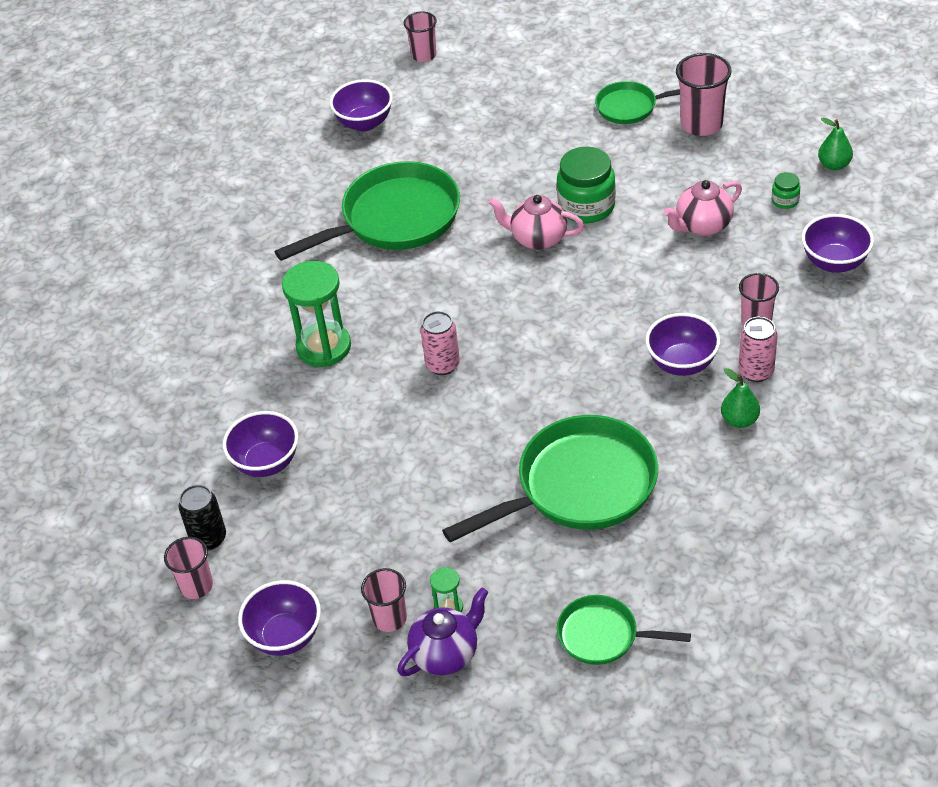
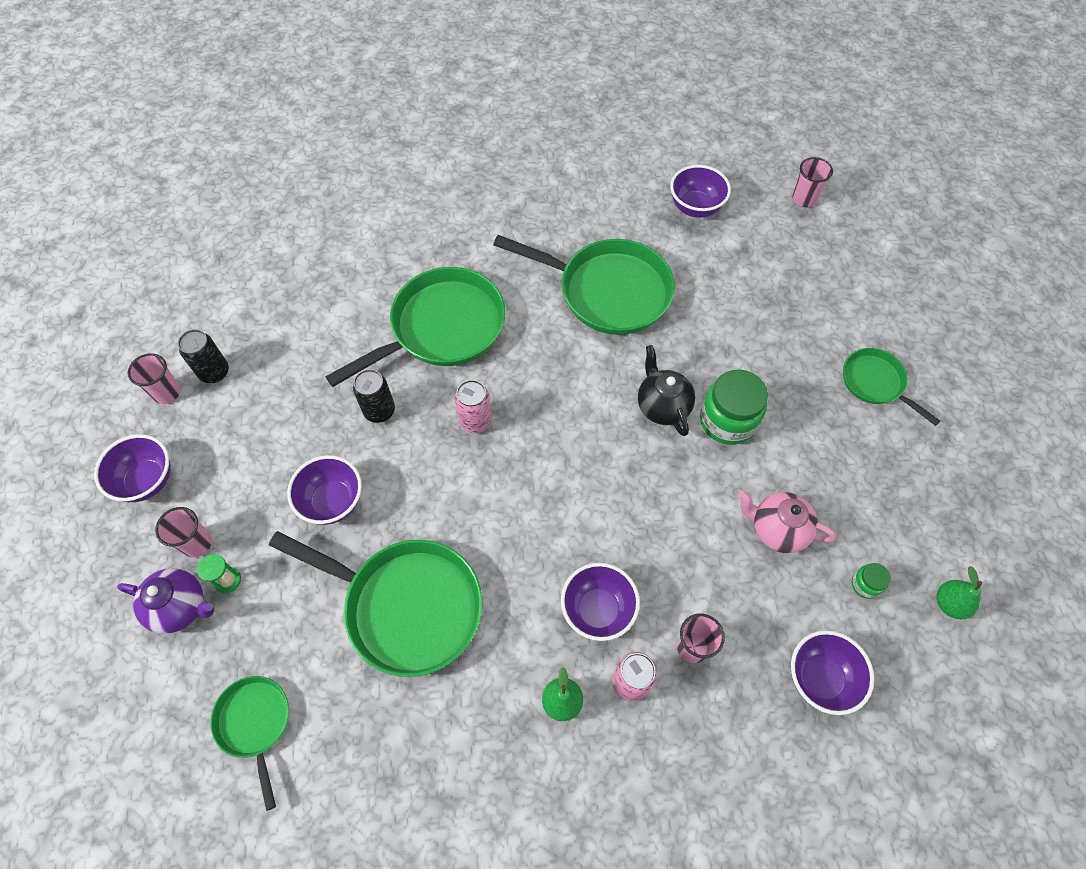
camera: 50 degrees right, 15 degrees up
(266, 463) = (305, 363): purple bowl -> purple bowl (332, 502)
(324, 347) = (442, 328): green hourglass -> green pan
(370, 428) = (379, 411): none -> black can
(538, 239) = (662, 406): pink teapot -> black teapot
(701, 124) = (904, 453): pink cup -> none

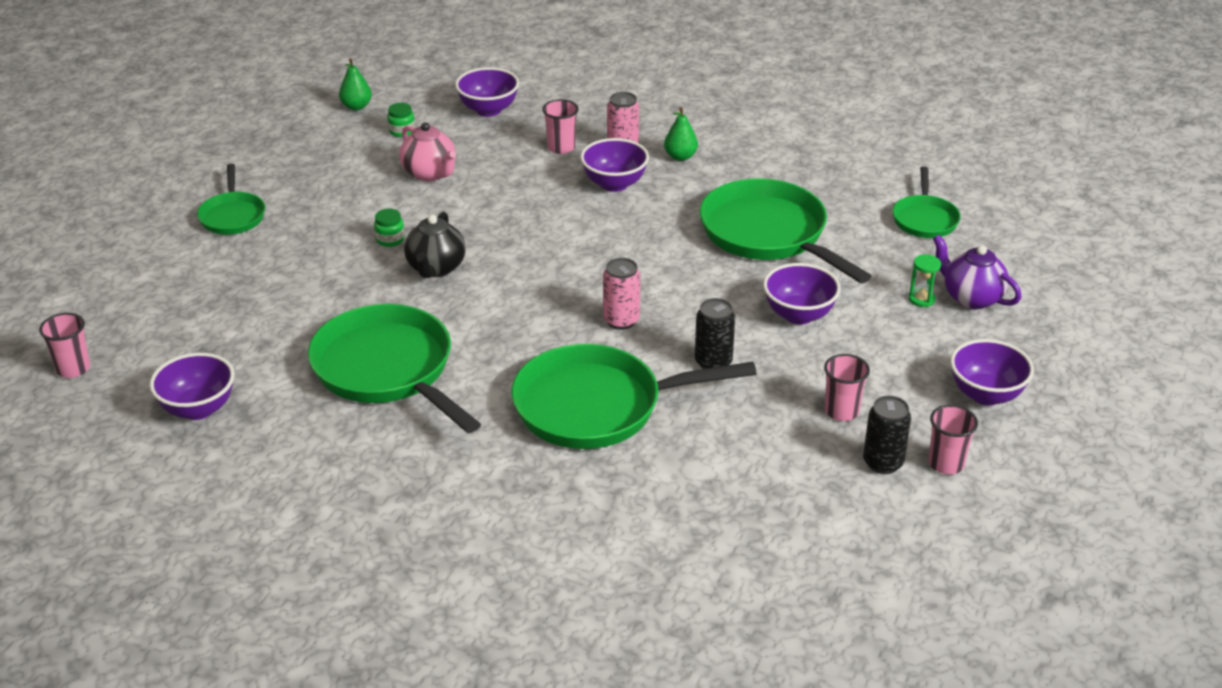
camera: 150 degrees left, 25 degrees down
(197, 543) = (944, 332): pink cup -> pink cup (841, 411)
(727, 421) = (390, 239): green jar -> green jar, size x0.48

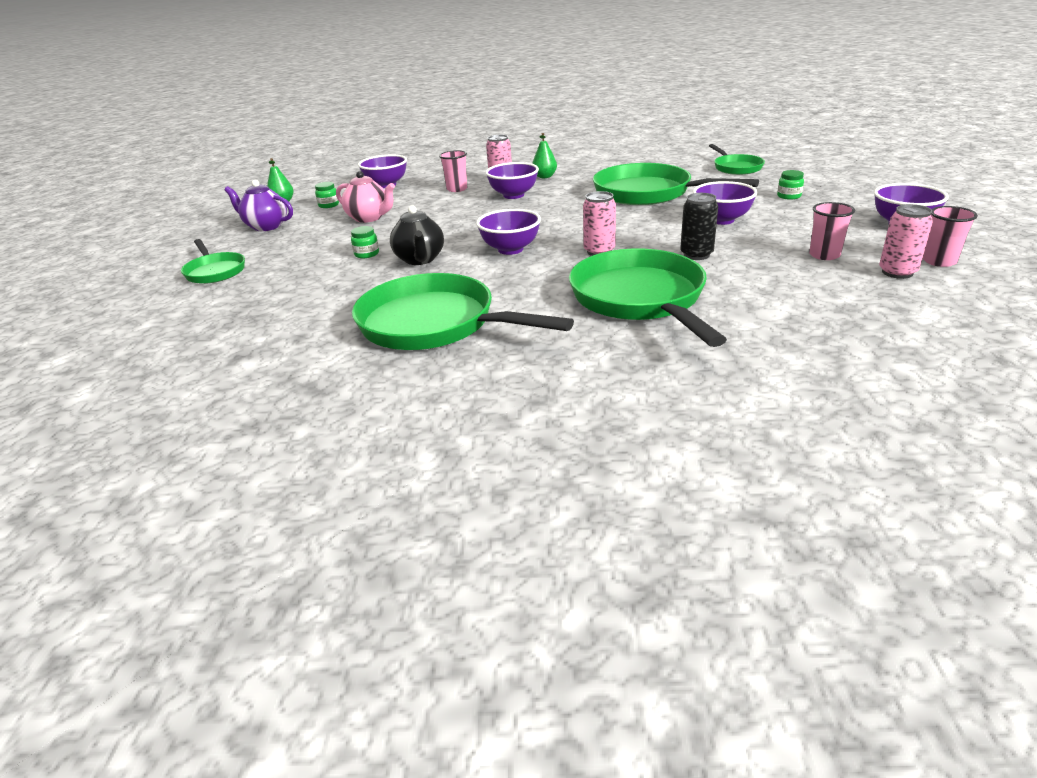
camera: 20 degrees left, 5 degrees down
(73, 369) = (97, 405): pink cup -> none
(198, 409) = (261, 399): purple bowl -> purple bowl (510, 249)
(597, 406) = (640, 299): green pan -> green pan turned 105 degrees clockwise
(883, 463) = (897, 272): black can -> pink can
(921, 299) = (789, 196): green hourglass -> green jar
(971, 298) = (817, 189): purple teapot -> purple teapot (266, 226)

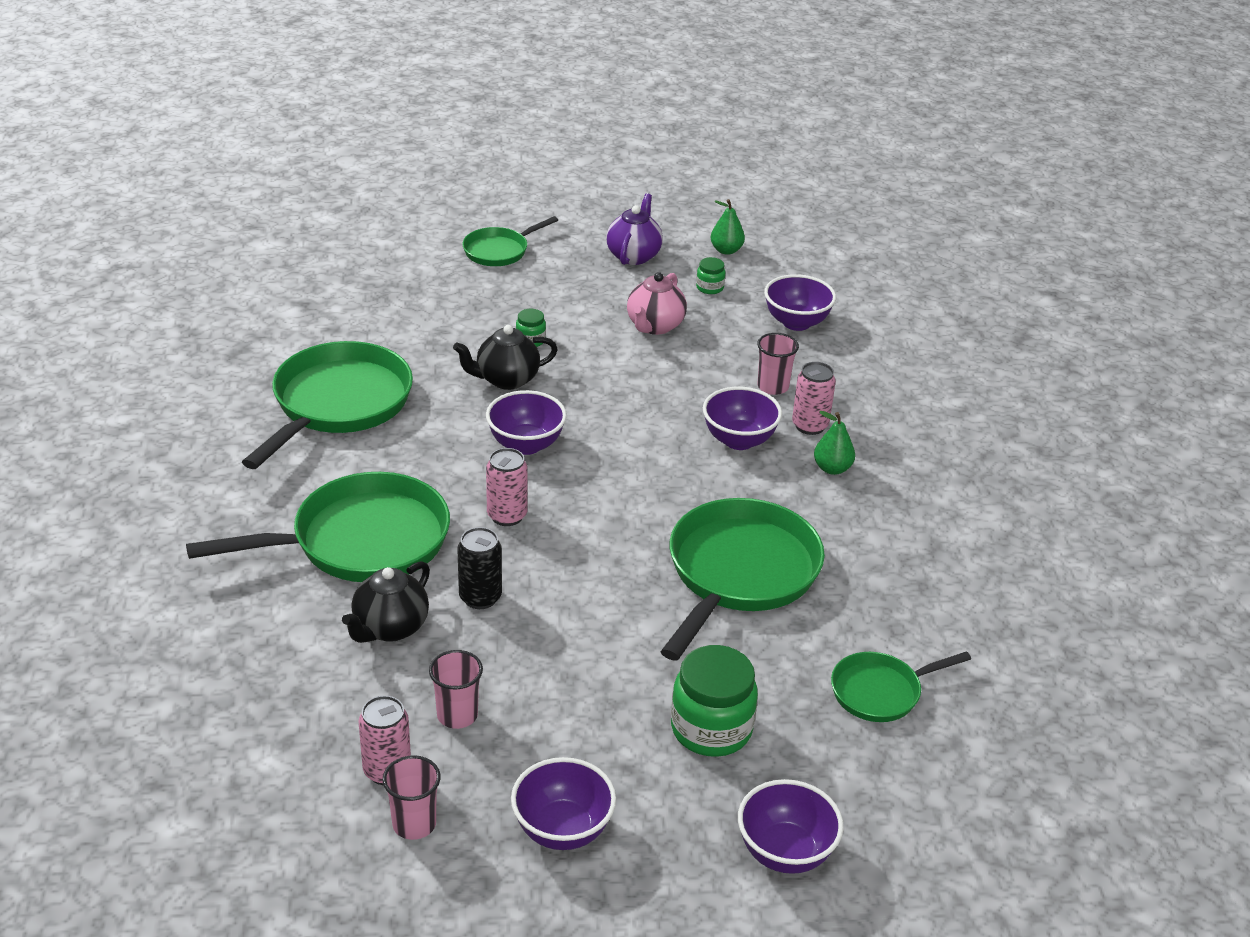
camera: 80 degrees right, 5 degrees up
(721, 220) = (607, 637): purple bowl -> purple bowl (785, 852)
(744, 281) = (390, 628): none -> black teapot
(789, 196) = (711, 729): green jar -> green jar, size x2.11

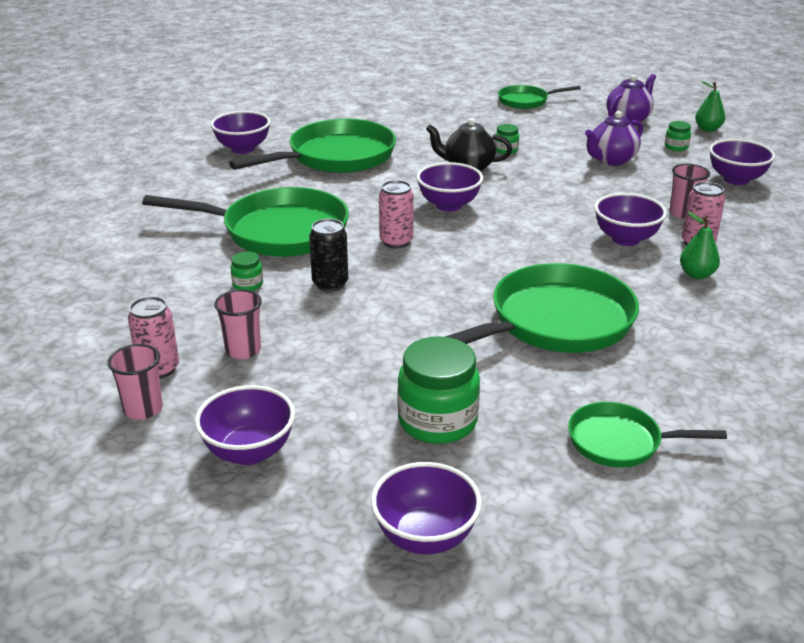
camera: 30 degrees right, 5 degrees down
(207, 421) = (243, 149): none -> purple bowl
(390, 628) = (248, 284): black teapot -> green jar
(654, 326) = (611, 160): pink teapot -> purple teapot

